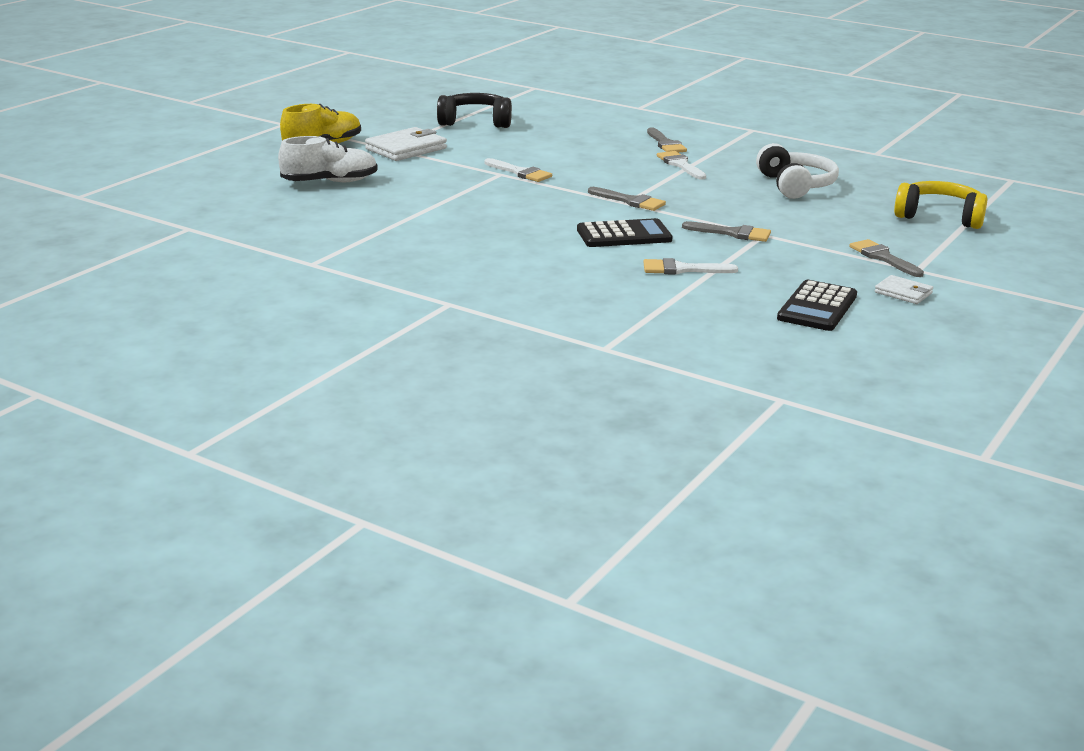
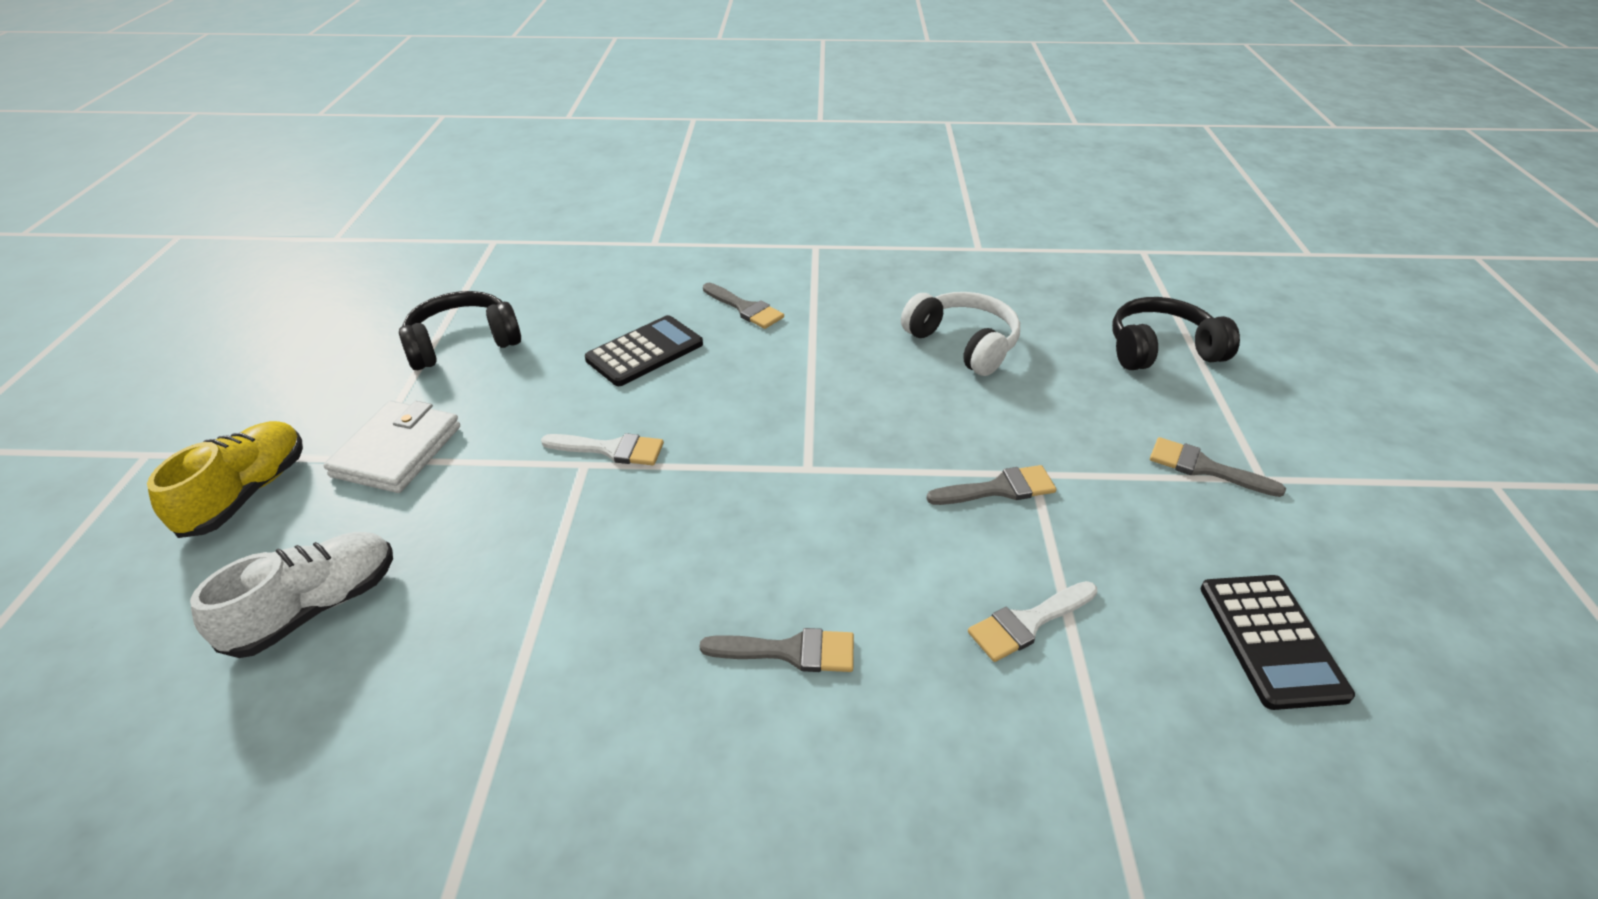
camera: 30 degrees left, 15 degrees up
(624, 235) = (876, 560): black calculator -> black calculator (645, 352)
(630, 201) = (811, 462): grey brush -> grey brush (790, 651)
(680, 165) = (800, 349): white brush -> none
(903, 293) = (1310, 545): white wallet -> none
(940, 217) = (1161, 350): yellow headphones -> black headphones

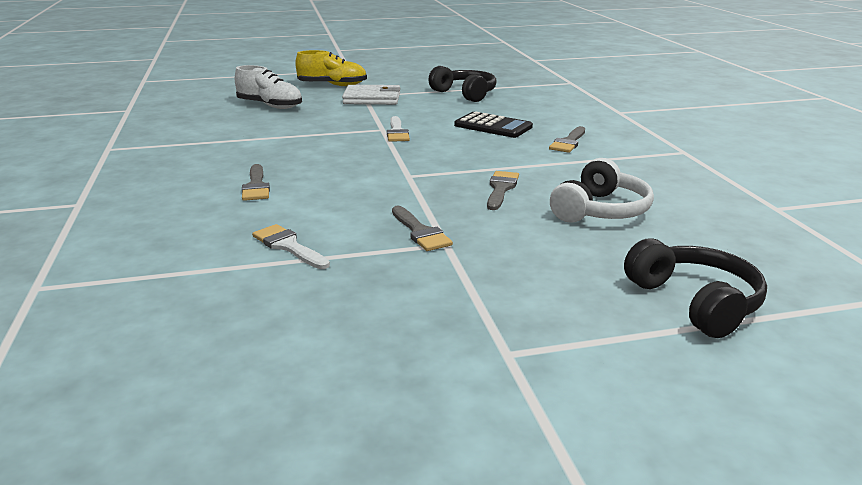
camera: 75 degrees right, 15 degrees down
(1204, 468) = (502, 320): grey brush -> grey brush (501, 188)
(1271, 640) = (287, 342): black calculator -> none

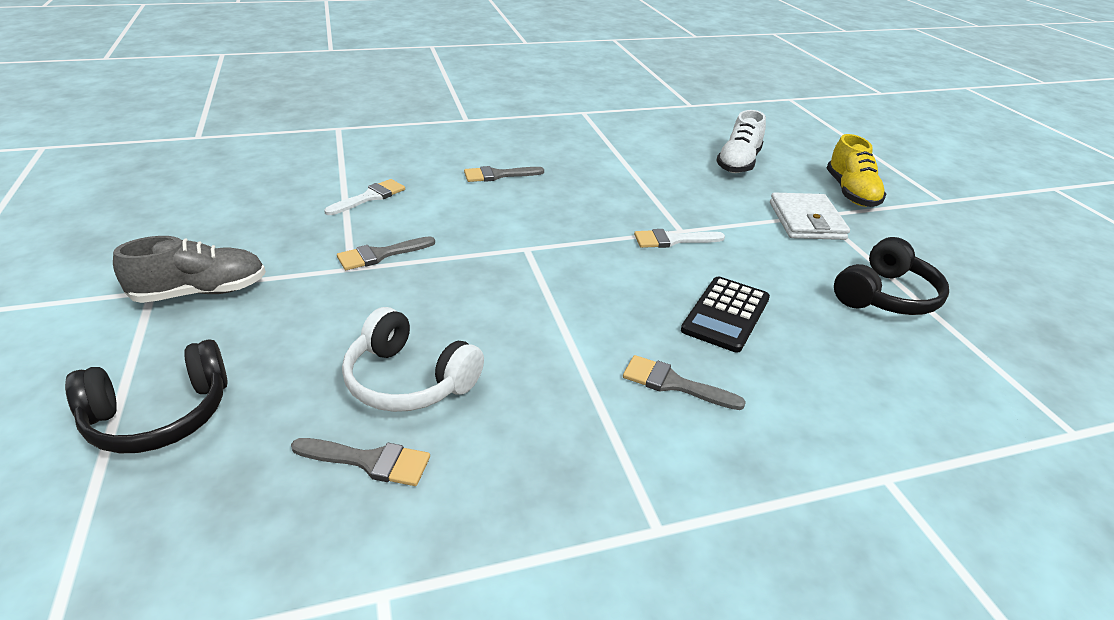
camera: 85 degrees right, 10 degrees up
(501, 188) = (485, 307): grey brush -> grey brush (370, 461)
(503, 319) = (201, 292): none -> grey shoe

